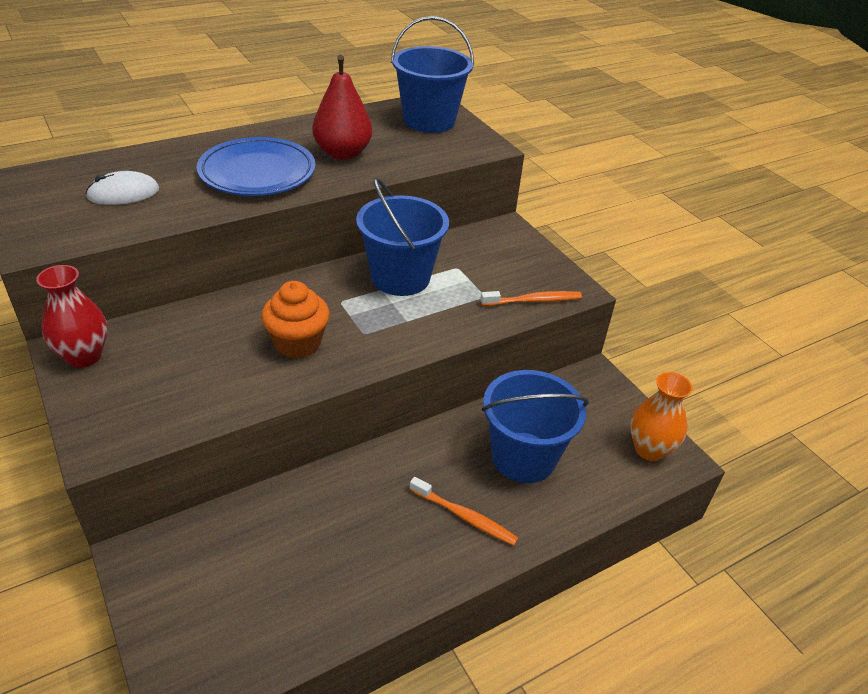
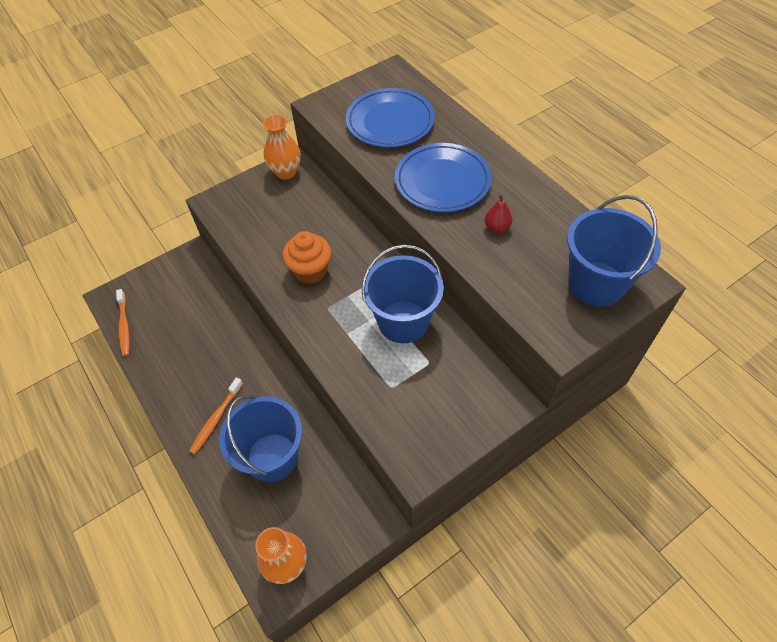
camera: 90 degrees right, 15 degrees up
(84, 356) = (286, 172): red vase -> orange vase
(123, 193) = (390, 122): white mouse -> blue plate
(342, 153) = (497, 227): red pear -> red pear, size x0.50
(533, 301) = (391, 428): orange toothbrush -> orange toothbrush (124, 326)

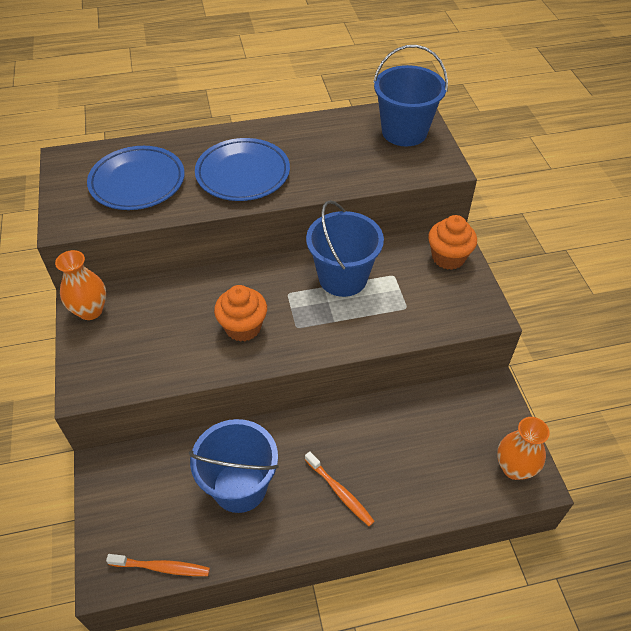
camera: 70 degrees left, 5 degrees down
(272, 457) = (404, 451): blue bucket -> blue bucket (240, 486)
(481, 405) = (448, 257): none -> orange cupcake
(497, 227) = (317, 161): red pear -> none

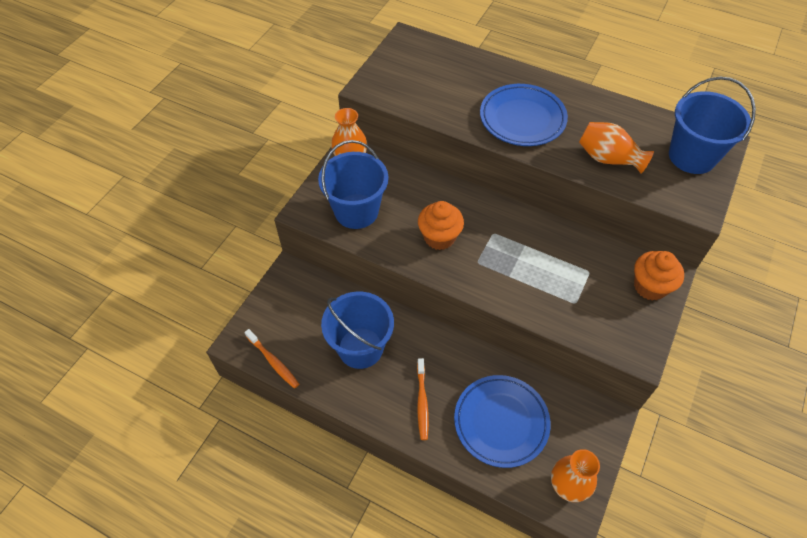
camera: 40 degrees right, 5 degrees up
(137, 182) = (440, 83): blue plate -> blue plate (501, 422)
(343, 278) = (546, 248): blue bucket -> blue bucket (356, 211)
(344, 168) = (608, 158): none -> orange vase

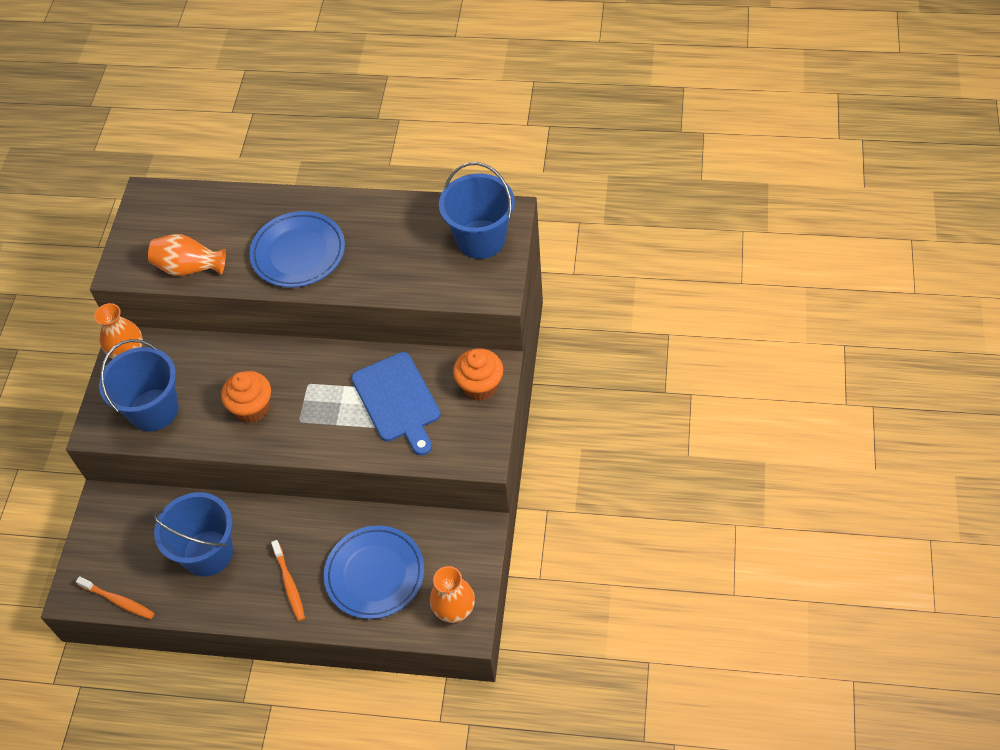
camera: 15 degrees left, 0 degrees up
(570, 274) = (397, 400): none -> blue cutting board
(608, 158) = (397, 270): orange vase -> orange vase (189, 268)

